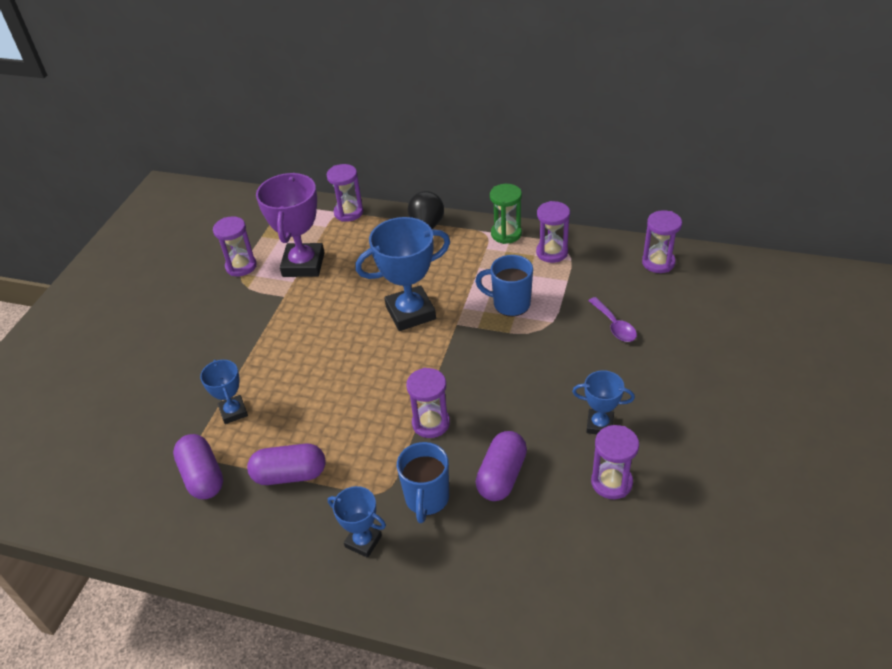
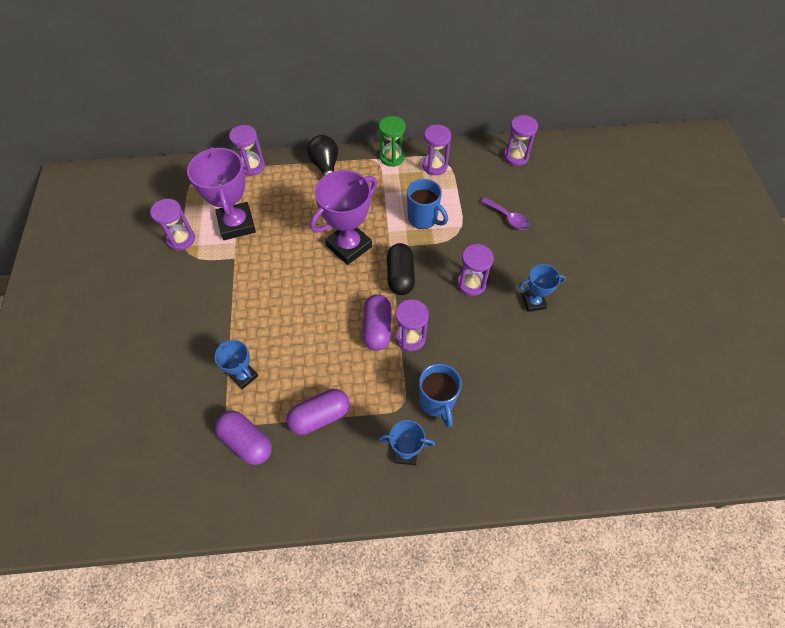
camera: 25 degrees left, 15 degrees up
(410, 312) = (349, 246): blue trophy -> purple trophy
(452, 357) = (400, 276): none -> black capsule
(501, 476) = (483, 365): purple capsule -> purple capsule (377, 328)
(510, 304) = (423, 219): blue mug -> blue mug turned 135 degrees counterclockwise
(611, 482) = (561, 346): purple hourglass -> purple hourglass (471, 284)

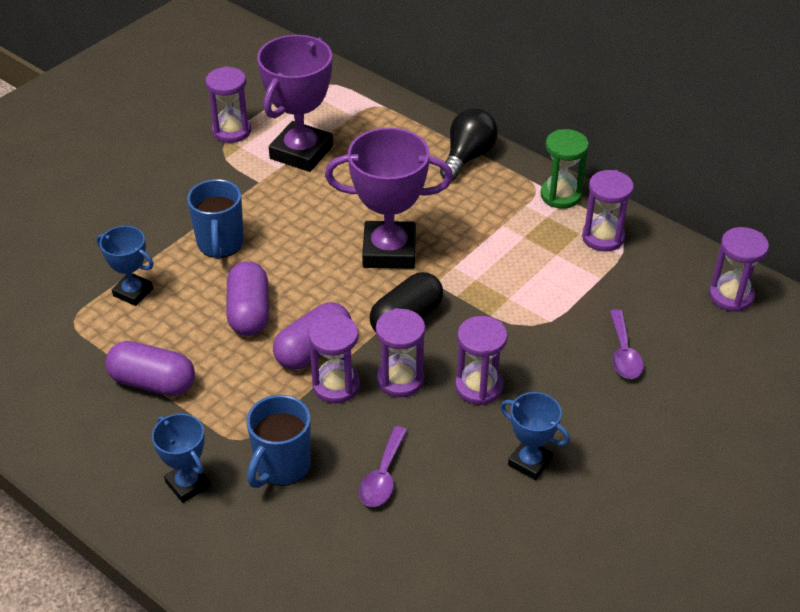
camera: 45 degrees right, 15 degrees down
(244, 376) = (133, 292): blue trophy -> blue trophy turned 60 degrees counterclockwise
(247, 441) = (64, 349): purple capsule -> purple capsule (249, 312)
(252, 166) = (388, 107): purple hourglass -> purple hourglass (400, 379)
(423, 219) = (512, 282): blue mug -> blue mug (220, 244)
(485, 365) = (383, 476): none -> purple spoon

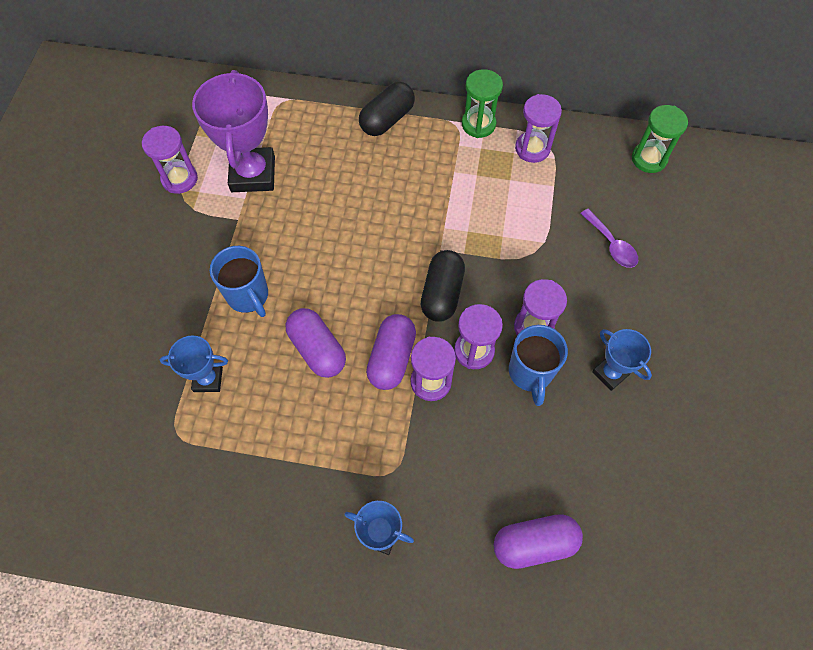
camera: 30 degrees left, 20 degrees up
(153, 382) = (286, 457): purple capsule -> purple capsule (534, 543)
(281, 467) = (440, 478): blue mug -> blue mug (530, 373)
(383, 476) = (519, 444): purple spoon -> none
(389, 251) = (386, 236): purple trophy -> none
(467, 157) = (387, 119): black light bulb -> black capsule
(530, 462) = (610, 373): blue trophy -> blue trophy turned 45 degrees clockwise
(731, 296) = (649, 159): purple hourglass -> green hourglass

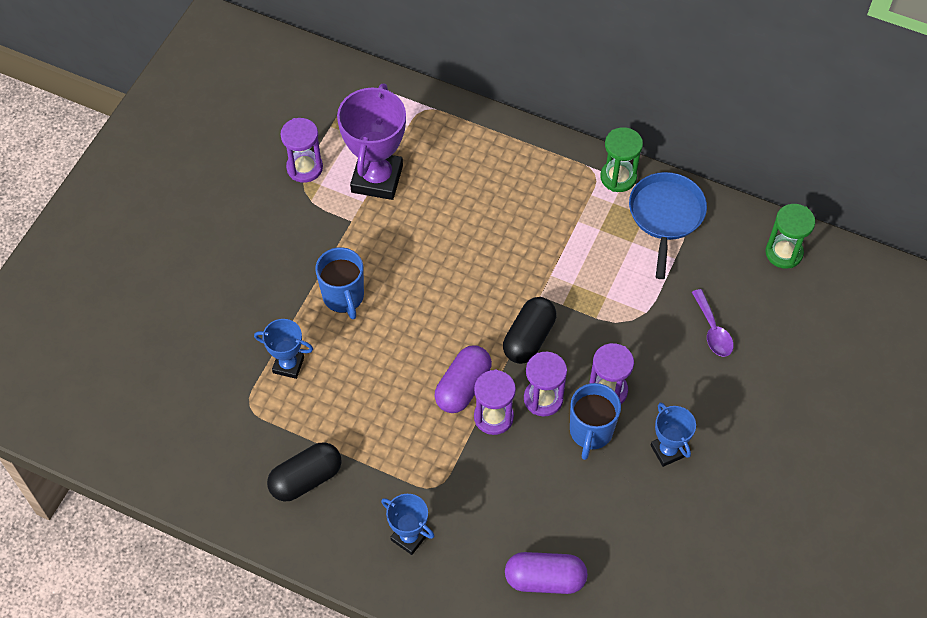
camera: 15 degrees right, 5 degrees down
(317, 349) = (395, 362): purple capsule -> none
(387, 119) = (526, 152): black capsule -> black capsule (306, 479)
(532, 149) = (666, 215): purple hourglass -> blue pan

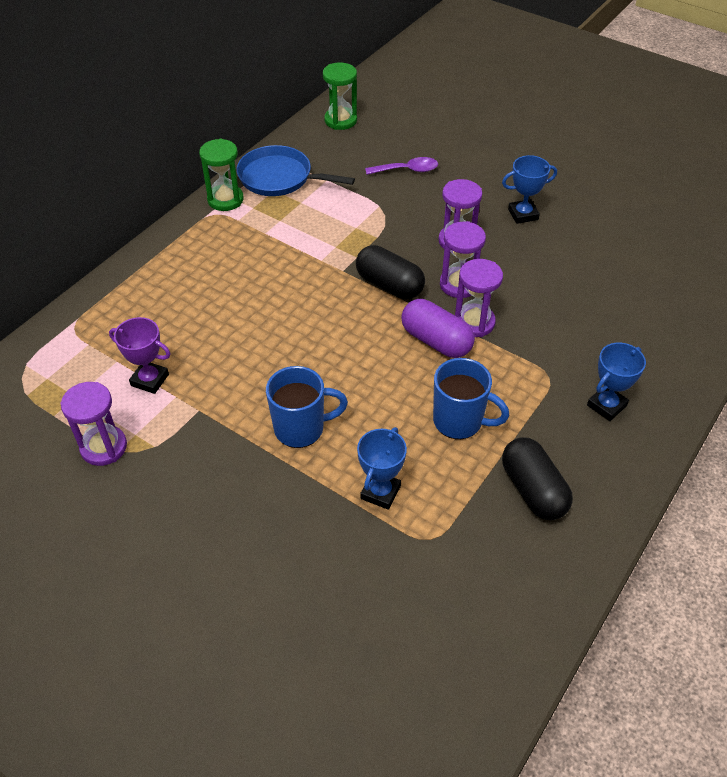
camera: 80 degrees left, 10 degrees down
(377, 179) = (150, 380): purple trophy -> purple trophy, size x0.54
(545, 579) = (649, 310): purple capsule -> none
(590, 432) = (499, 258): blue mug -> blue mug (459, 421)

